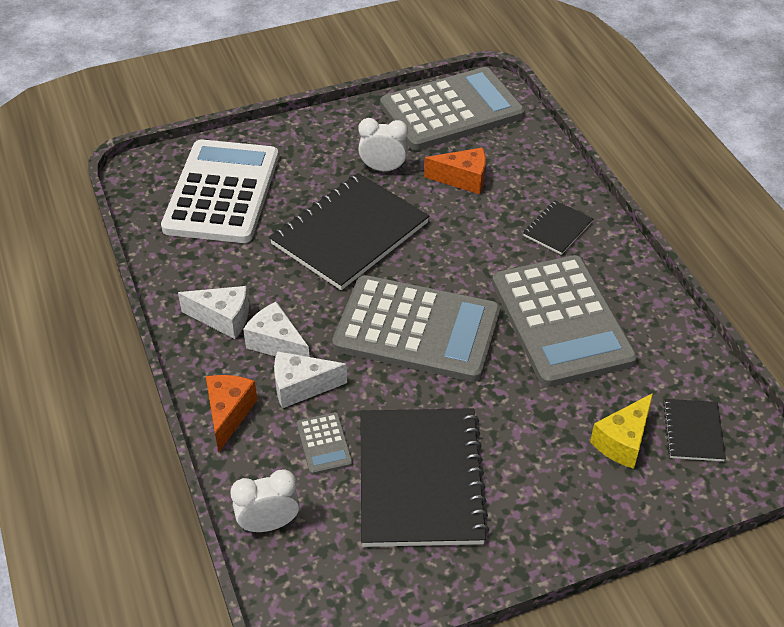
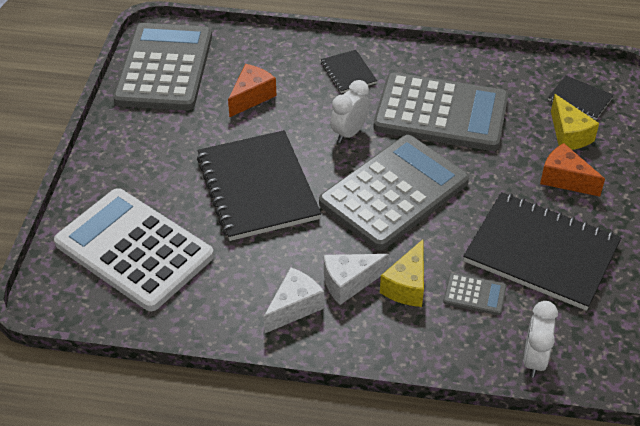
camera: 60 degrees left, 0 degrees up
(229, 414) = (405, 343): orange cheese -> orange cheese (565, 179)
(301, 387) = (407, 286): white cheese -> yellow cheese
(383, 168) = (197, 136): white clock -> white clock (349, 133)

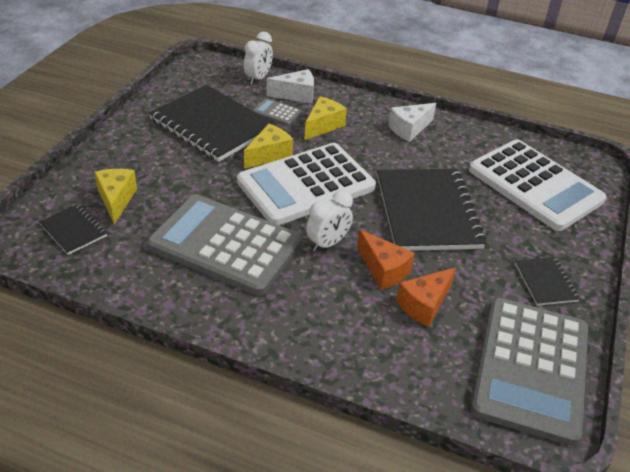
camera: 170 degrees left, 5 degrees down
(348, 73) = (305, 313): black notebook -> black notebook (545, 282)
(349, 283) = (365, 135): white cheese -> white cheese (296, 95)
(394, 192) = (306, 185): grey calculator -> white calculator
(451, 223) = (269, 155): none -> yellow cheese
(565, 179) = (152, 166): orange cheese -> orange cheese (383, 270)

